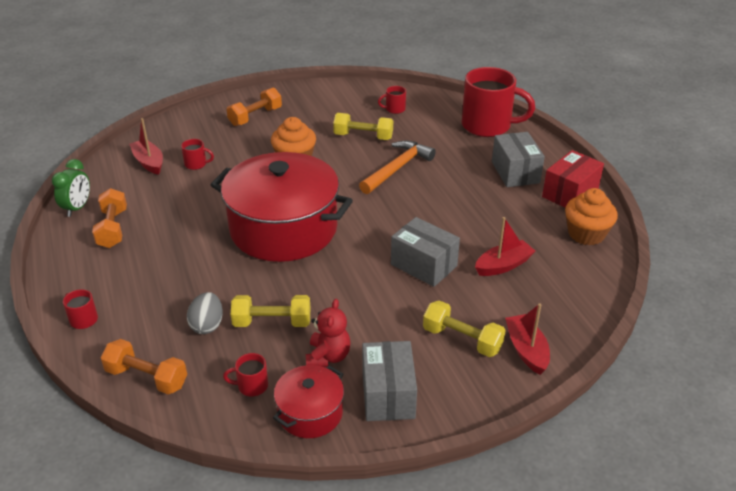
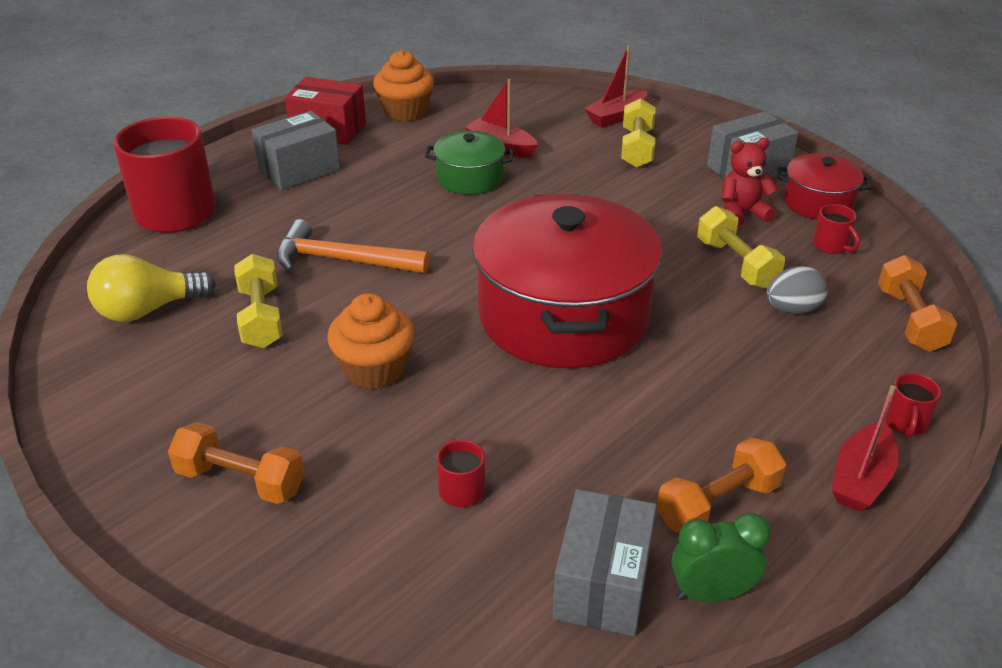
camera: 115 degrees left, 0 degrees up
(149, 162) = (498, 567): red boat -> red boat (860, 479)
(394, 109) = (148, 310): red mug -> yellow light bulb
(424, 265) = (543, 192): grey box -> grey box (602, 584)
(464, 237) = (470, 178): none -> green pot

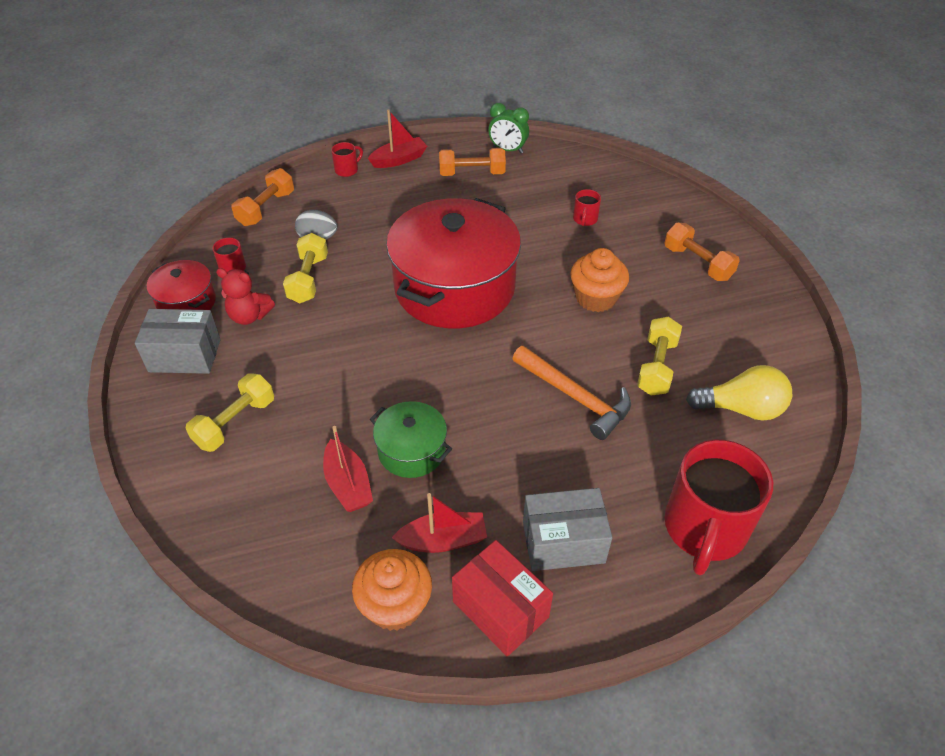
camera: 150 degrees left, 10 degrees up
(602, 584) = (548, 167): grey box -> none
(616, 117) = (198, 480): red boat -> red boat (443, 540)

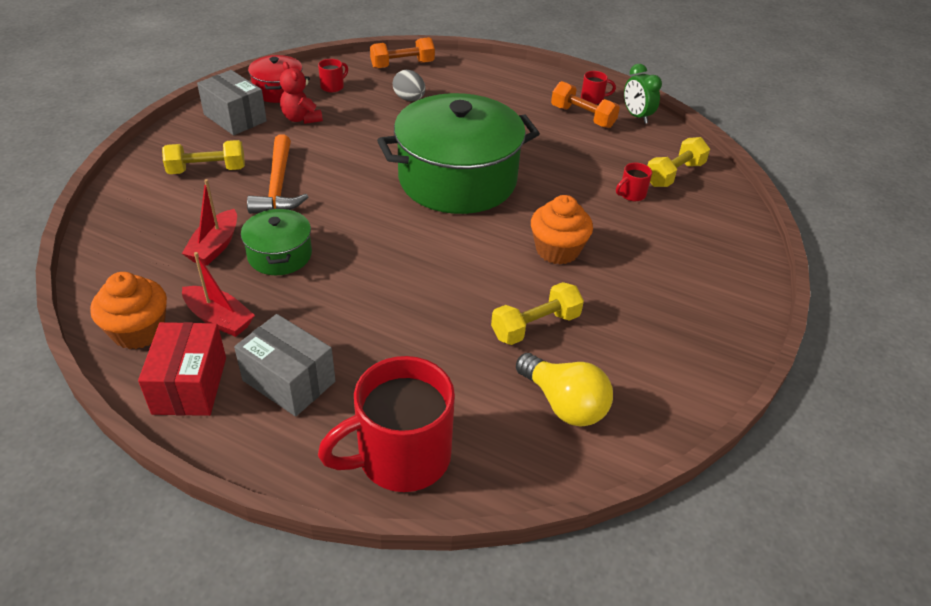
camera: 40 degrees right, 5 degrees down
(308, 279) = (367, 118): yellow dumbbell -> yellow dumbbell (674, 174)
(347, 170) = (491, 69): red mug -> red mug (593, 99)
(399, 160) = (538, 81): red boat -> none
(454, 287) = (457, 179): red pot -> green pot
(575, 397) = (439, 301): orange hammer -> orange hammer (278, 185)
(697, 263) = (689, 280): orange dumbbell -> none

